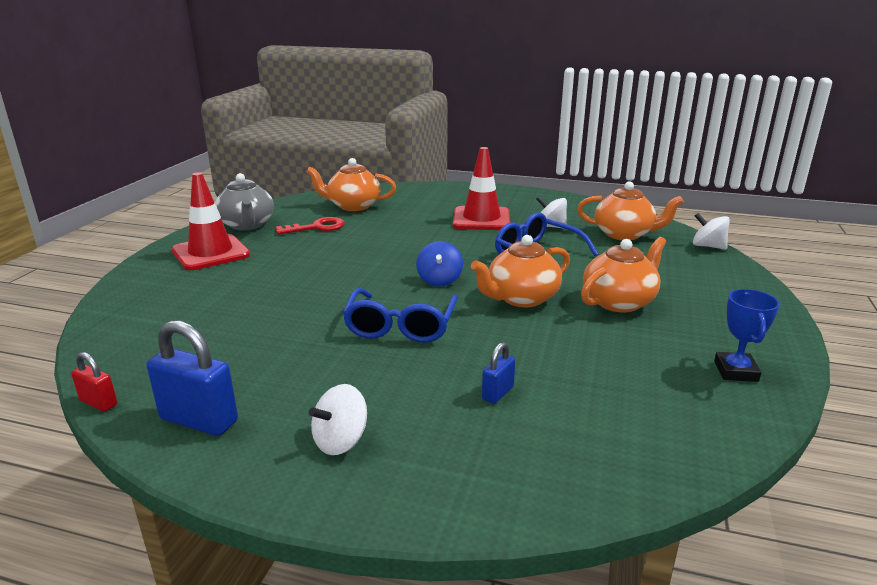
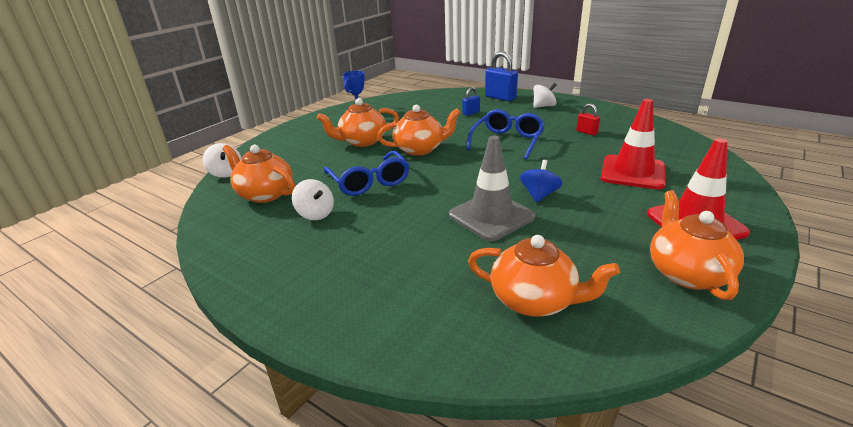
camera: 160 degrees left, 5 degrees up
(98, 403) = (666, 124): red padlock -> red padlock (586, 132)
(199, 420) = (609, 115): blue padlock -> blue padlock (500, 98)
(247, 225) = (686, 273): grey teapot -> orange teapot
(316, 227) = (583, 252): red key -> none
(394, 240) = (491, 216): none -> grey traffic cone
(439, 280) = (467, 167): blue spinning top -> blue spinning top (539, 195)
(481, 219) = (374, 238): red traffic cone -> red traffic cone (633, 172)

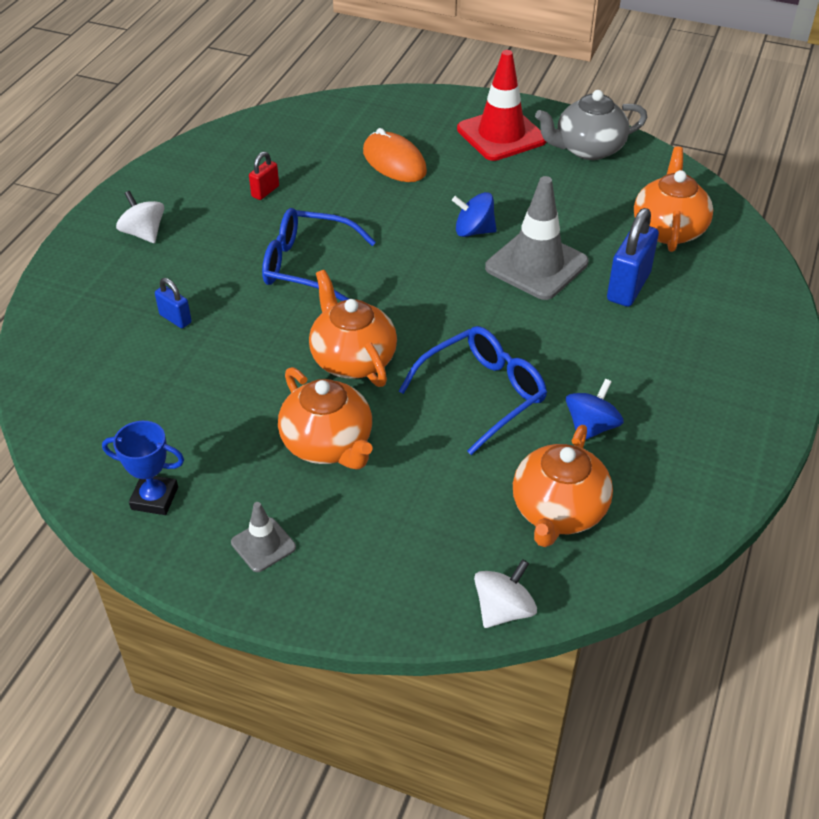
camera: 105 degrees left, 15 degrees up
(315, 128) = (263, 545): none -> grey traffic cone
(315, 214) = (591, 427): white spinning top -> blue spinning top
(500, 98) = (87, 288): blue padlock -> blue padlock (628, 287)
(633, 172) = (394, 162): red traffic cone -> orange mouse
(686, 273) = (588, 149): orange teapot -> grey teapot

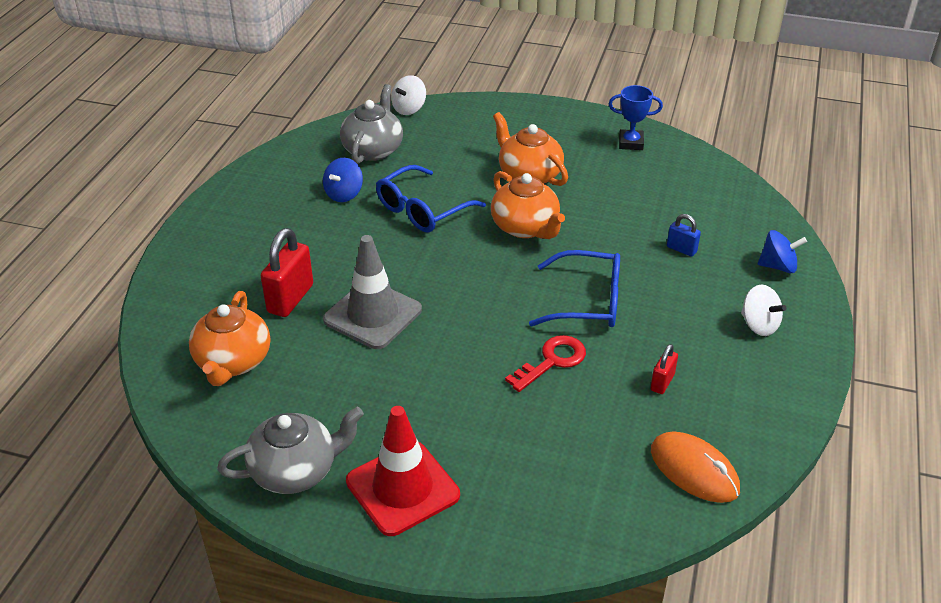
camera: 175 degrees right, 5 degrees down
(263, 545) = (553, 126): grey traffic cone -> none
(361, 213) = (552, 361): none -> red key
(394, 162) = (530, 434): orange mouse -> orange mouse (694, 470)
(473, 231) = (433, 348): blue spinning top -> blue spinning top (778, 266)
(558, 512) = (373, 149): orange teapot -> grey teapot
(628, 287) = (290, 299): blue padlock -> red padlock

